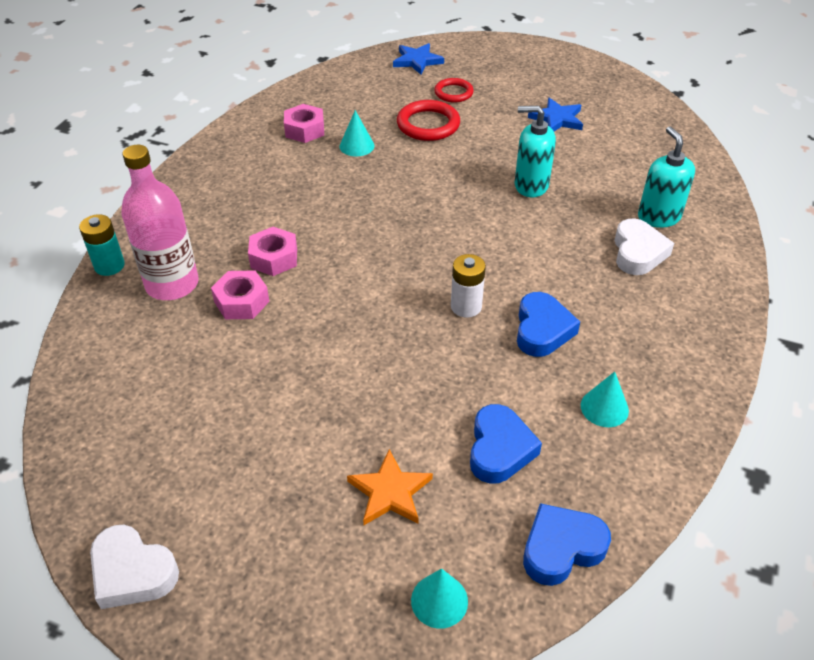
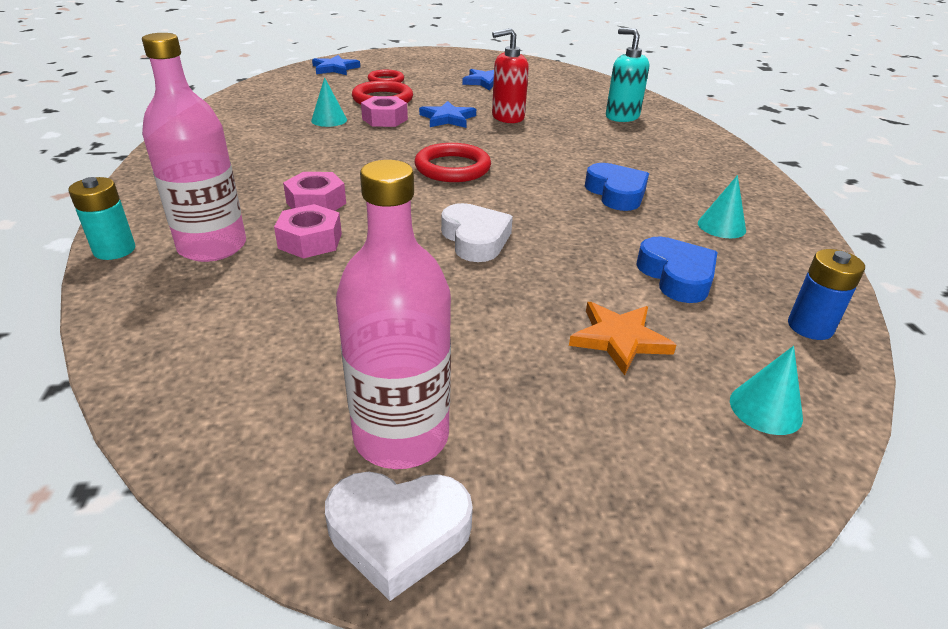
camera: 30 degrees left, 10 degrees down
(181, 506) = (401, 436): none -> pink bottle
(304, 130) = (266, 118): pink nut -> pink nut (385, 119)
(417, 247) = (452, 168): none -> red ring
(466, 306) = (537, 194): white battery -> none
(469, 172) = (448, 118): none -> blue star
(531, 185) = (507, 117): turquoise soap dispenser -> red soap dispenser
(561, 548) = (810, 327): blue heart -> blue battery
(638, 252) = (631, 137): white heart -> white heart (475, 239)

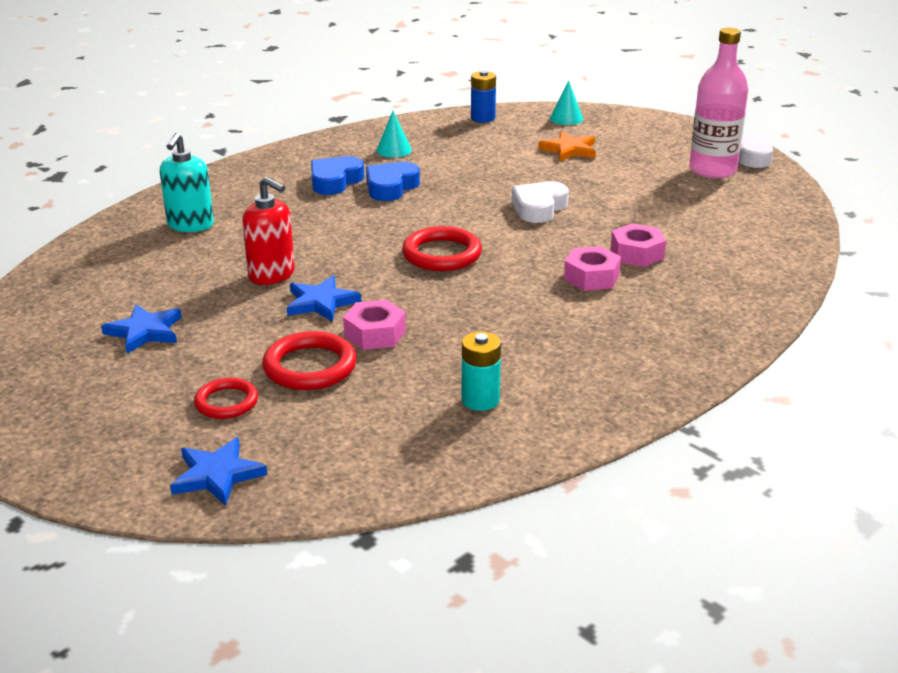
camera: 125 degrees left, 5 degrees down
(114, 250) = (772, 309): turquoise battery -> turquoise battery (480, 400)
(212, 246) = (703, 280): pink bottle -> none
(329, 120) = (426, 363): turquoise cone -> none
(676, 276) = (483, 150): blue heart -> blue heart (335, 181)

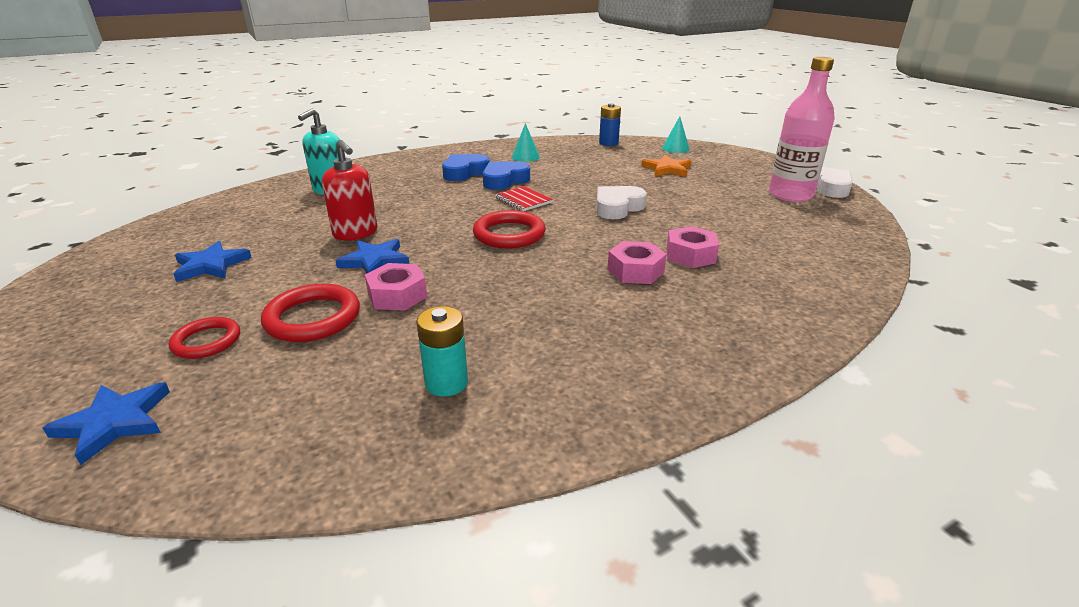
camera: 15 degrees right, 0 degrees up
(430, 211) = (523, 200): none -> red notebook

